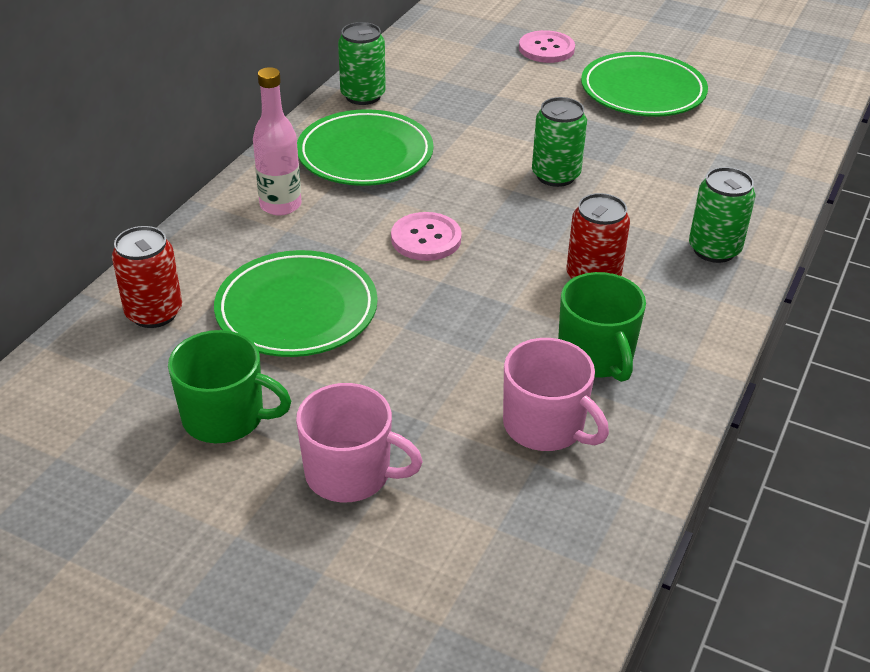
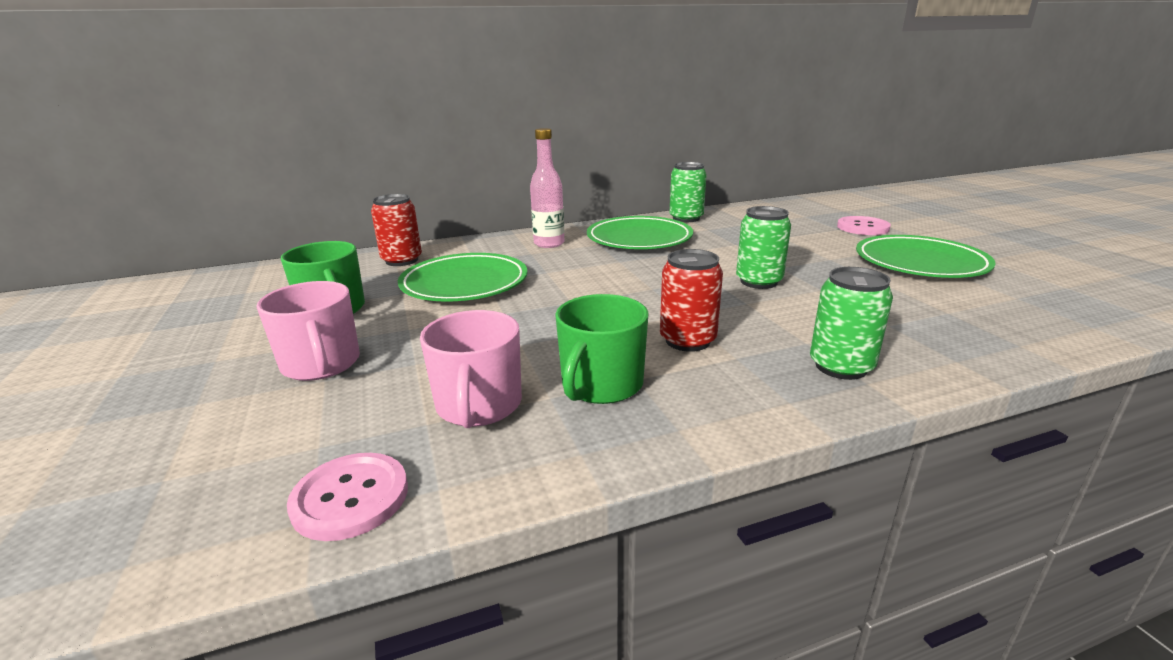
camera: 45 degrees right, 15 degrees down
(426, 239) = (602, 281): pink button -> pink button (350, 498)

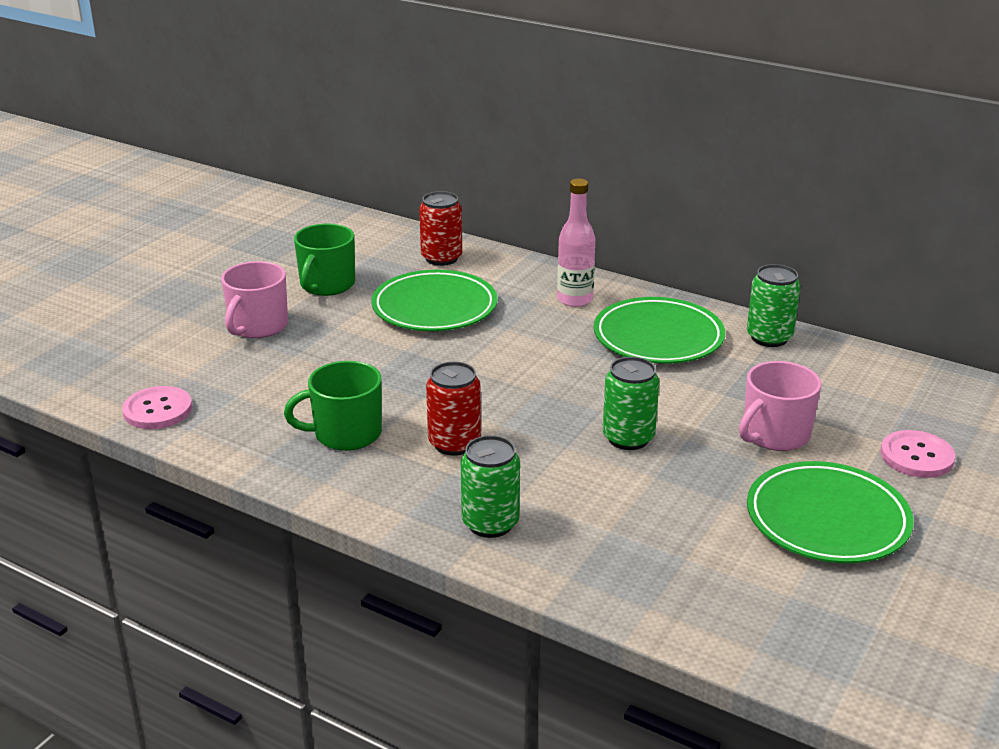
camera: 50 degrees right, 5 degrees up
(478, 405) = (273, 403): pink mug -> pink mug (775, 435)

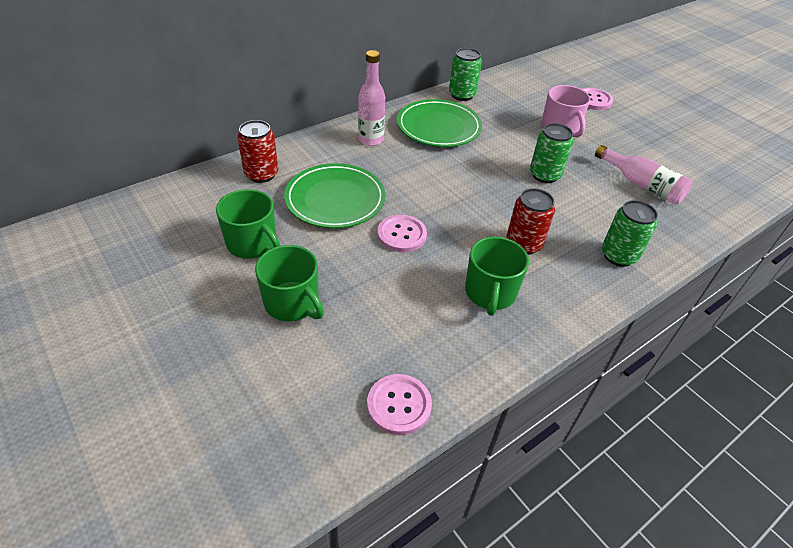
camera: 70 degrees left, 15 degrees up
(258, 326) = (292, 303): pink mug -> green mug
(405, 359) = (401, 235): none -> pink button
(694, 531) = (641, 185): none -> pink bottle
(827, 519) = (639, 143): green plate -> none

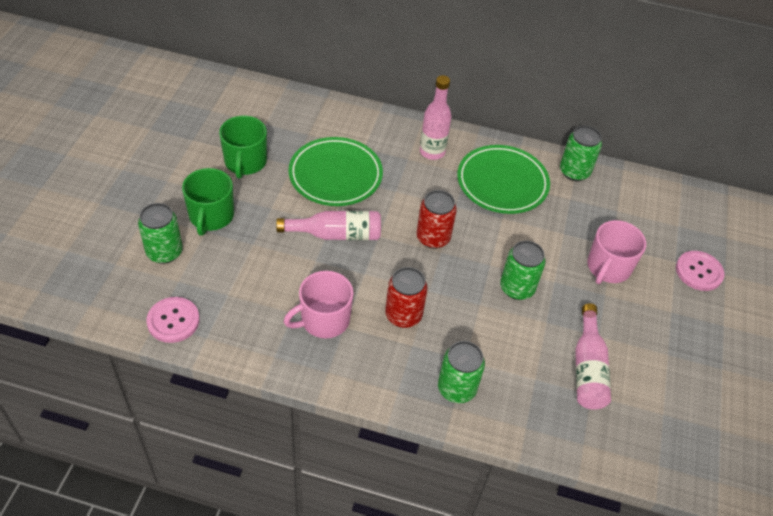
camera: 50 degrees right, 5 degrees up
(261, 174) = (320, 119): red can -> red can (433, 238)
(300, 364) = (164, 252): none -> green can
(401, 235) = (336, 234): pink button -> pink bottle
(490, 293) = (324, 320): green mug -> pink mug

